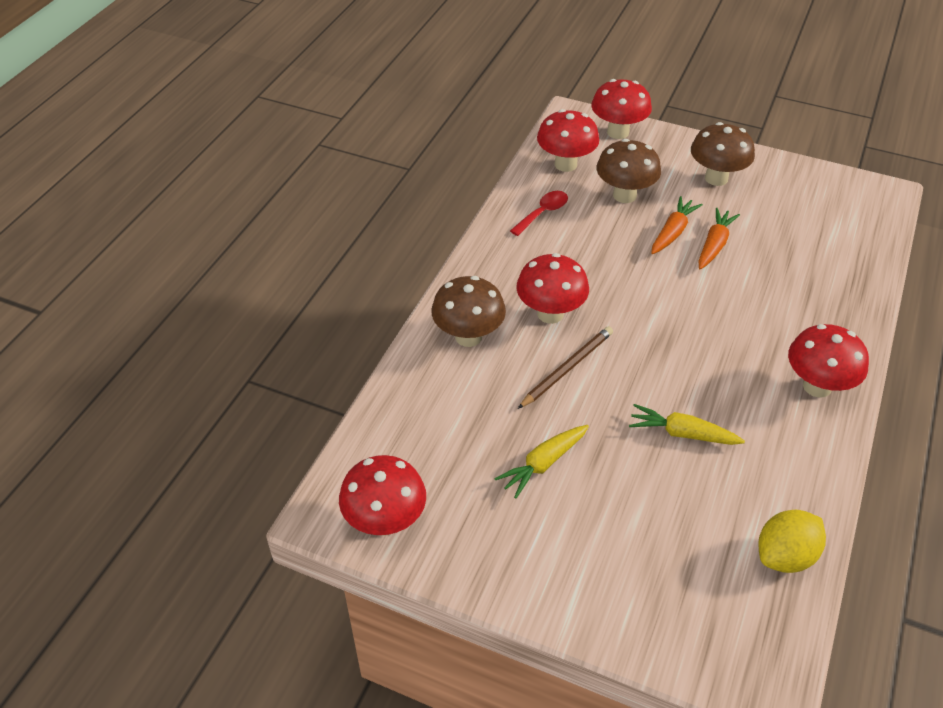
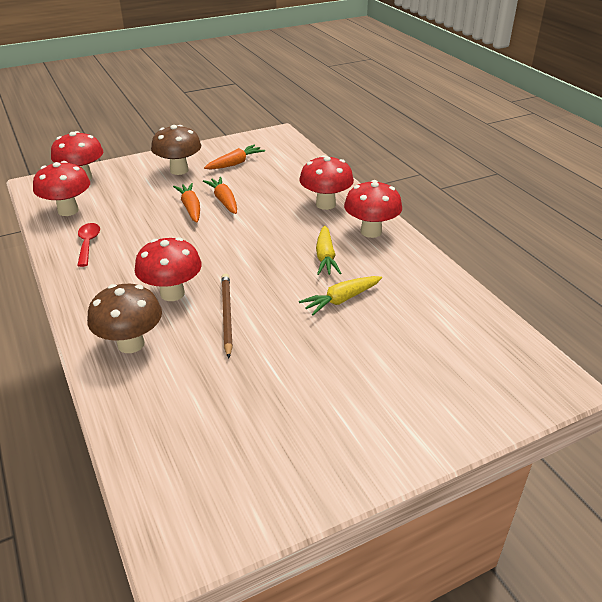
camera: 50 degrees left, 10 degrees down
(385, 521) = (231, 507): red mushroom -> red mushroom (325, 204)
(543, 464) = (288, 377): yellow carrot -> yellow carrot (325, 257)
(624, 195) = (133, 206): brown mushroom -> none
(784, 205) = (235, 163): none -> orange carrot
(785, 556) = (473, 317): yellow lemon -> none

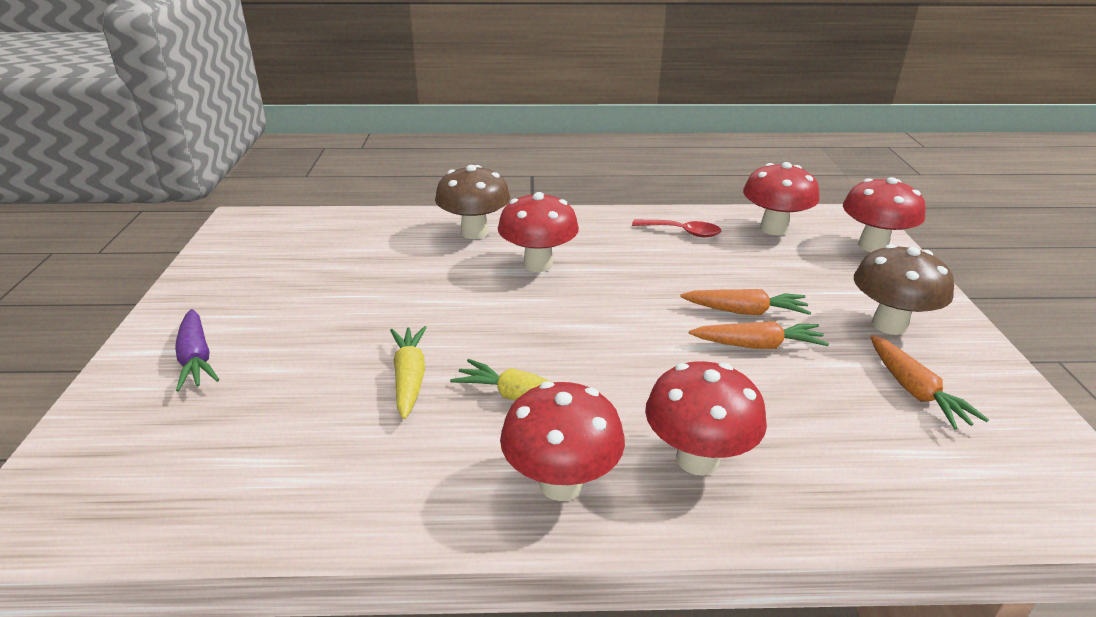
camera: 115 degrees right, 5 degrees down
(226, 315) = (466, 288): brown pencil -> none
(404, 405) = (196, 358): none -> purple carrot

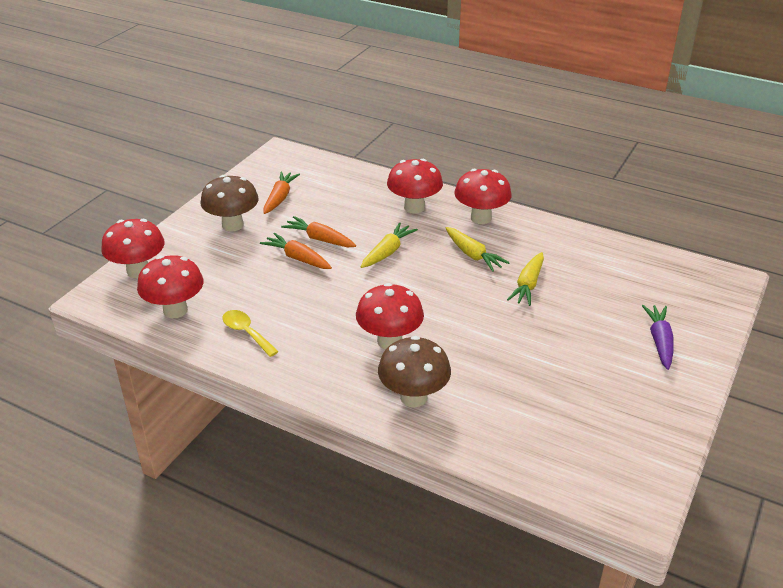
camera: 150 degrees left, 5 degrees up
(647, 359) = (387, 252): none -> yellow carrot
(682, 232) = (246, 333): red spoon -> yellow spoon

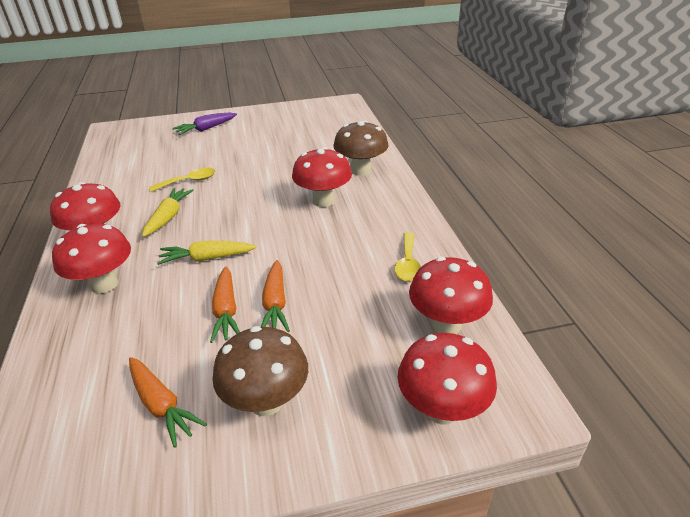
camera: 130 degrees left, 0 degrees up
(280, 198) = (161, 405): orange carrot -> orange carrot turned 105 degrees counterclockwise
(528, 285) = (189, 181): yellow carrot -> yellow spoon

